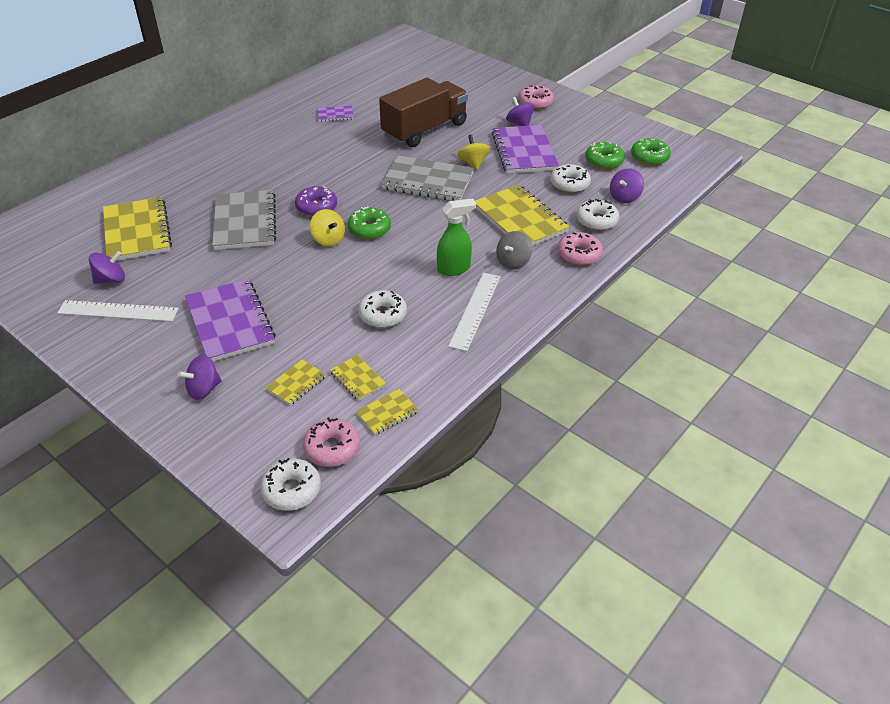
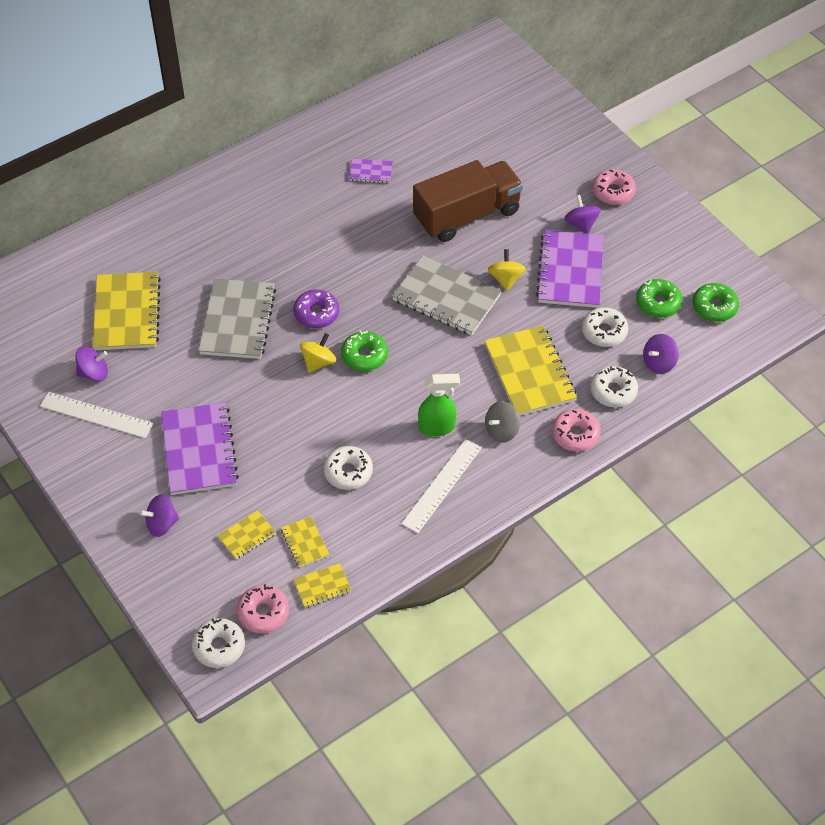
camera: 15 degrees right, 10 degrees up
(328, 239) = (318, 362): yellow spinning top -> yellow spinning top turned 120 degrees counterclockwise

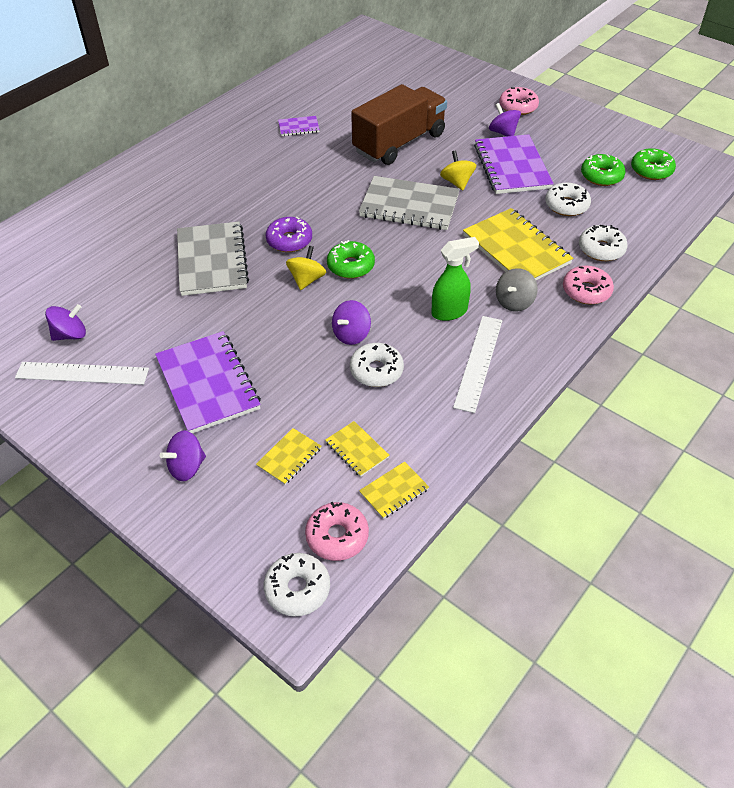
camera: 15 degrees left, 5 degrees down
(127, 313) = (93, 275): yellow notebook -> none
(659, 363) = (629, 220): purple spinning top -> purple spinning top (351, 334)

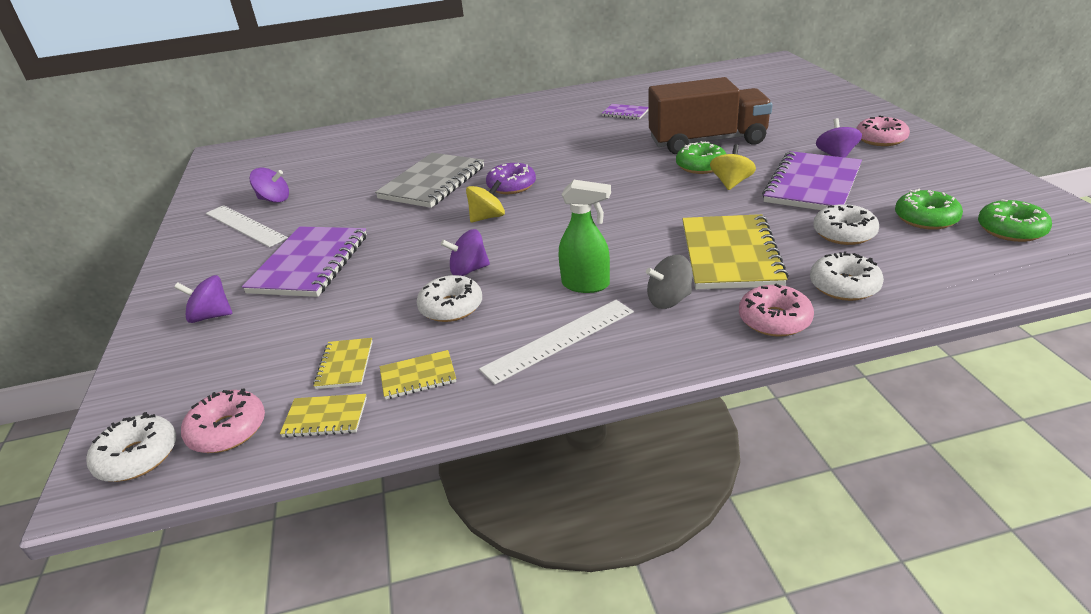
camera: 40 degrees right, 15 degrees down
(289, 457) = (286, 344): yellow notebook -> yellow notebook (418, 376)
(350, 266) = (539, 218): green donut -> green donut (700, 166)
(409, 206) = (656, 189): grey notebook -> none

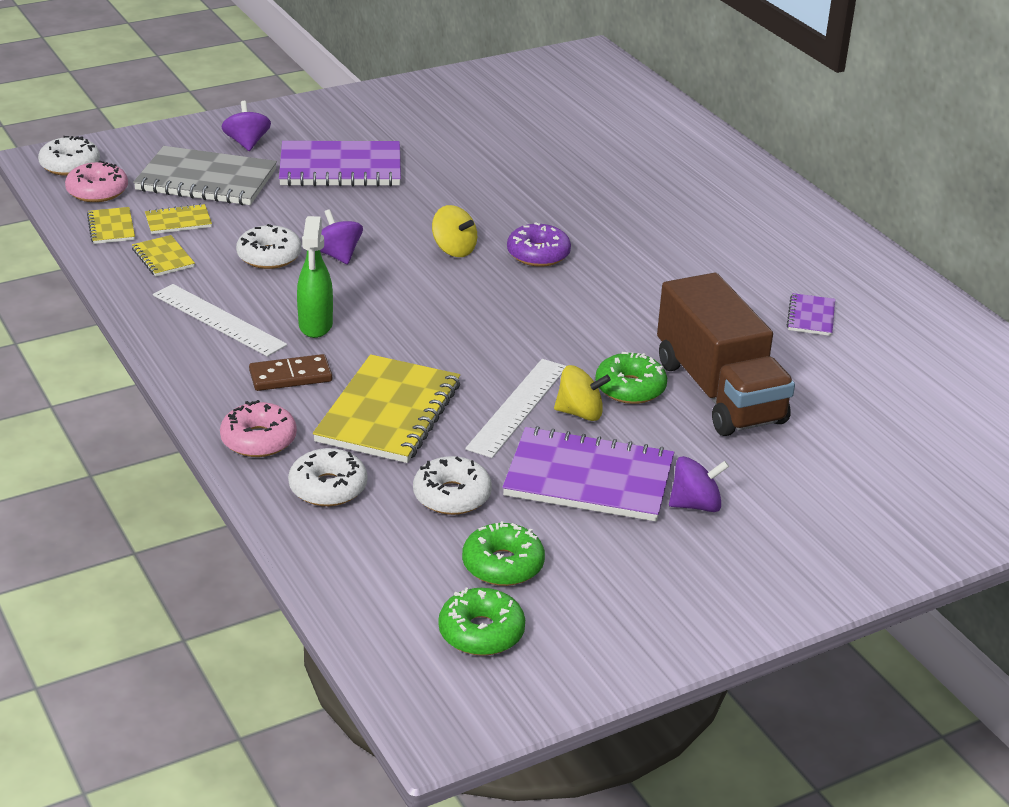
camera: 70 degrees right, 0 degrees up
(245, 225) = (413, 115): white ruler -> white ruler (518, 407)
(274, 199) = (474, 116): purple spinning top -> none
(432, 183) = (536, 201): grey notebook -> grey notebook (206, 180)
(669, 300) = (290, 376): grey spinning top -> brown domino
(730, 255) = (388, 413): yellow notebook -> yellow notebook turned 60 degrees counterclockwise
(880, 139) = (774, 553): pink donut -> none

